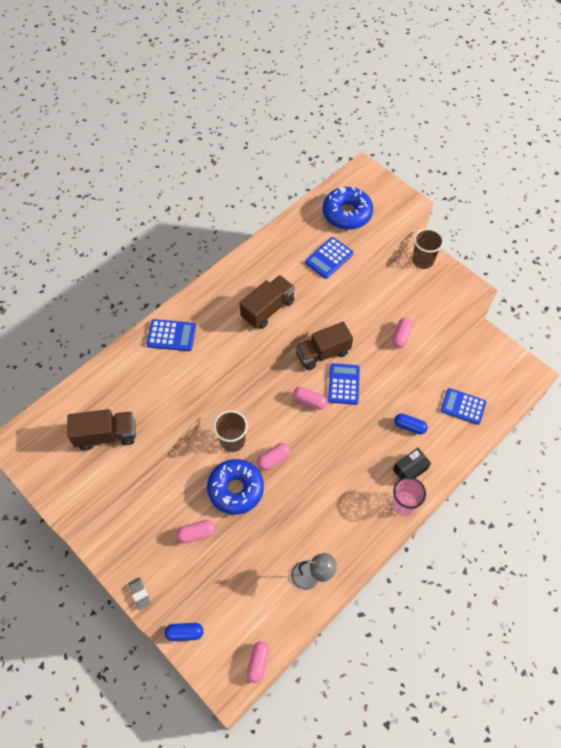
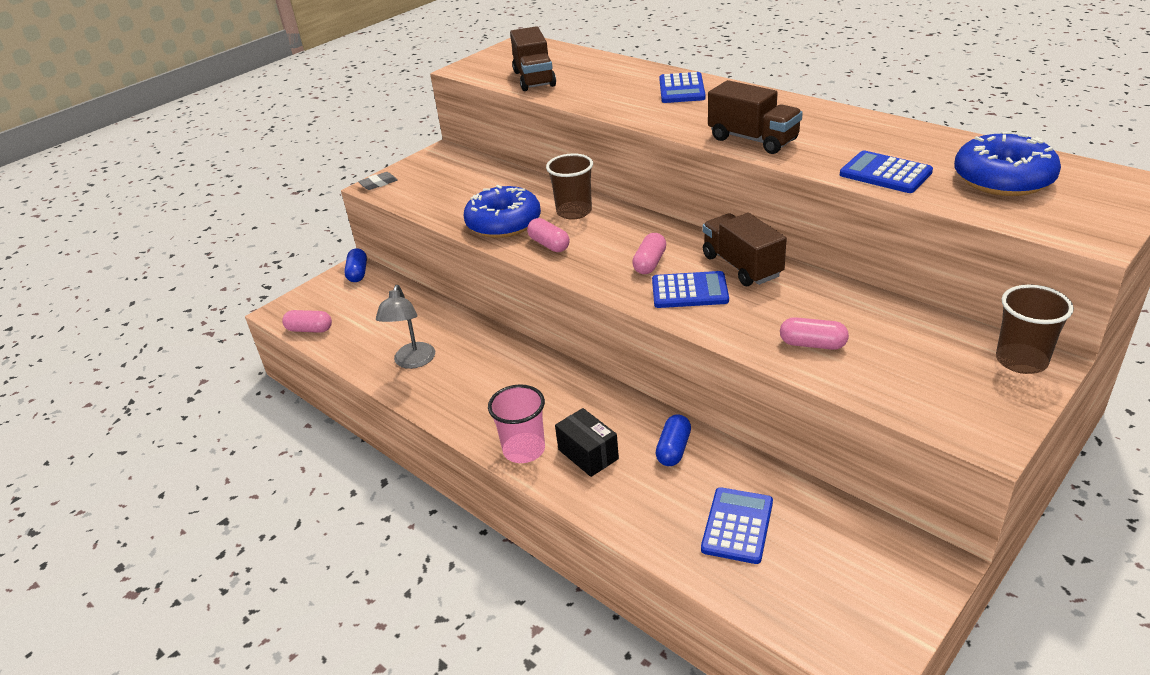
camera: 90 degrees right, 25 degrees down
(196, 533) = (445, 205): pink capsule -> none

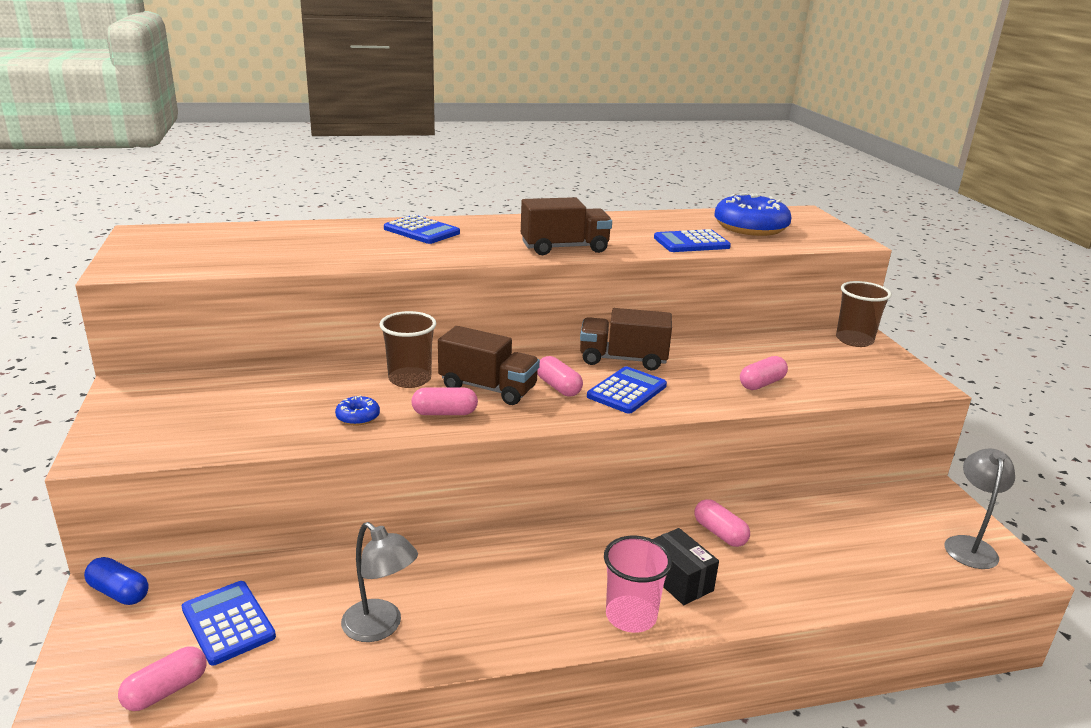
camera: 60 degrees left, 10 degrees down
(378, 183) = (99, 449): grey eraser -> none
(503, 223) = (358, 417): blue donut -> blue donut, size x0.44
(534, 79) = (245, 257): brown truck -> brown truck (488, 388)
(588, 454) = (679, 580): black box -> black box turned 60 degrees clockwise
(673, 449) = (720, 533): blue capsule -> pink capsule
(737, 526) = (839, 550): blue calculator -> blue calculator (228, 623)
(862, 615) = (969, 545): none -> grey lamp

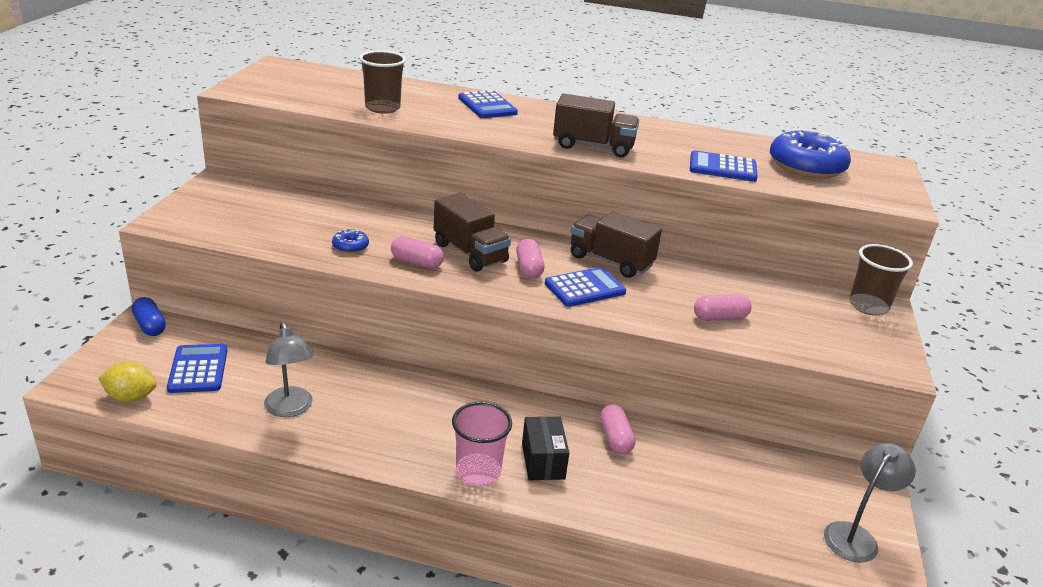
camera: 25 degrees right, 5 degrees up
(166, 690) = (131, 397): pink capsule -> yellow lemon
(410, 379) = (416, 229): brown cup -> brown cup (382, 108)

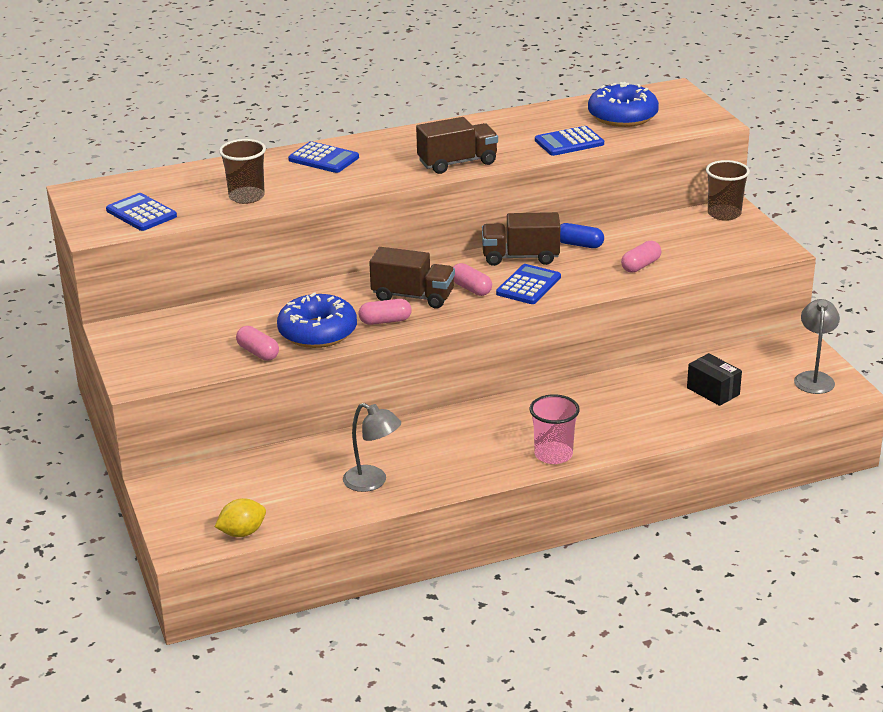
camera: 30 degrees left, 0 degrees up
(150, 325) = (169, 483): blue capsule -> blue capsule (579, 244)
(198, 369) = (261, 492): blue calculator -> blue calculator (141, 213)
(350, 246) = (317, 332): blue donut -> blue donut, size x2.27
(543, 461) = (586, 428): black box -> black box (713, 391)
(615, 438) = (616, 392): pink capsule -> pink capsule (258, 352)

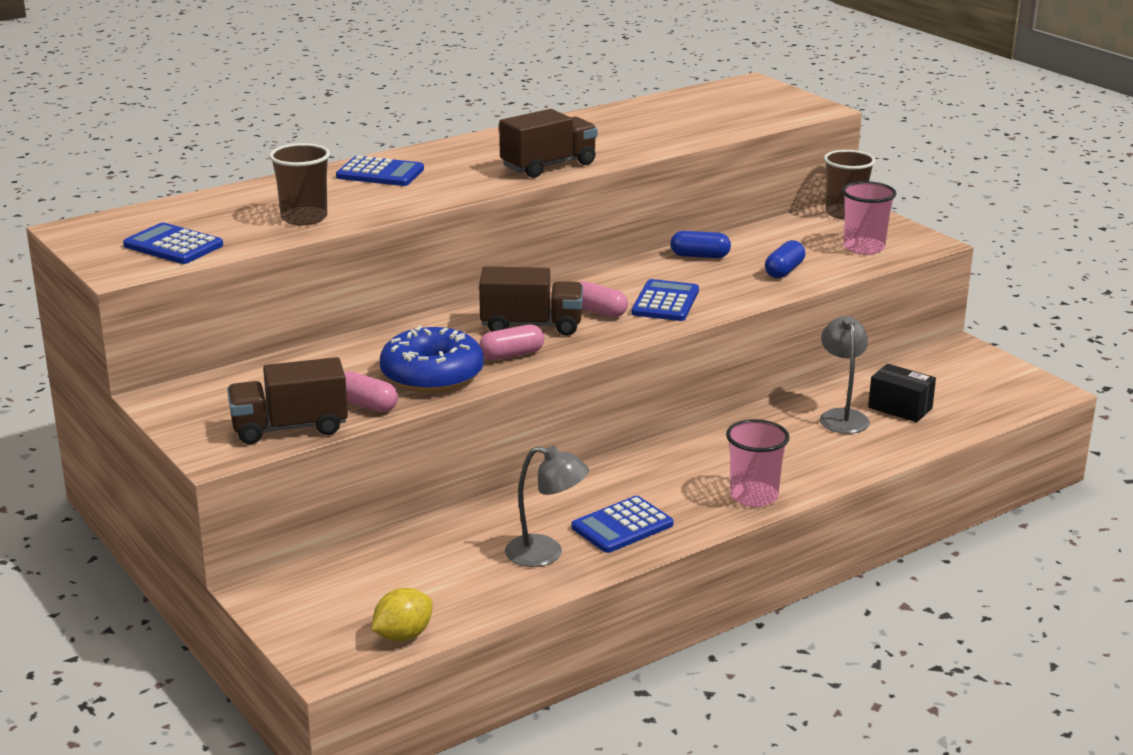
camera: 15 degrees left, 5 degrees down
(520, 257) = (638, 274): brown truck -> brown truck (289, 428)
(569, 142) = (668, 138): blue calculator -> blue calculator (622, 526)
(622, 116) = (712, 110): blue donut -> none
(640, 265) = (784, 271): pink capsule -> blue capsule
(720, 250) = (864, 248): none -> pink cup
(814, 378) = (1004, 383): grey lamp -> grey lamp (841, 416)

